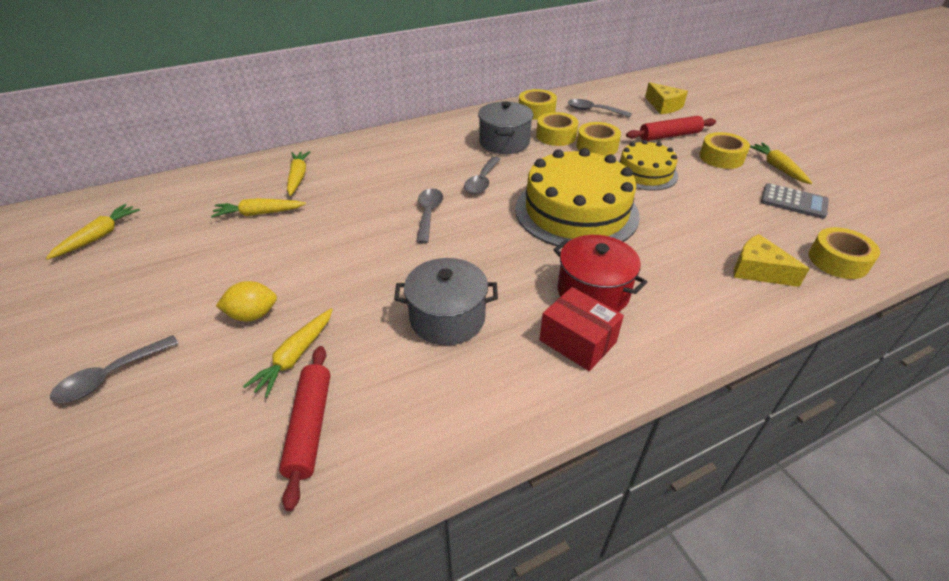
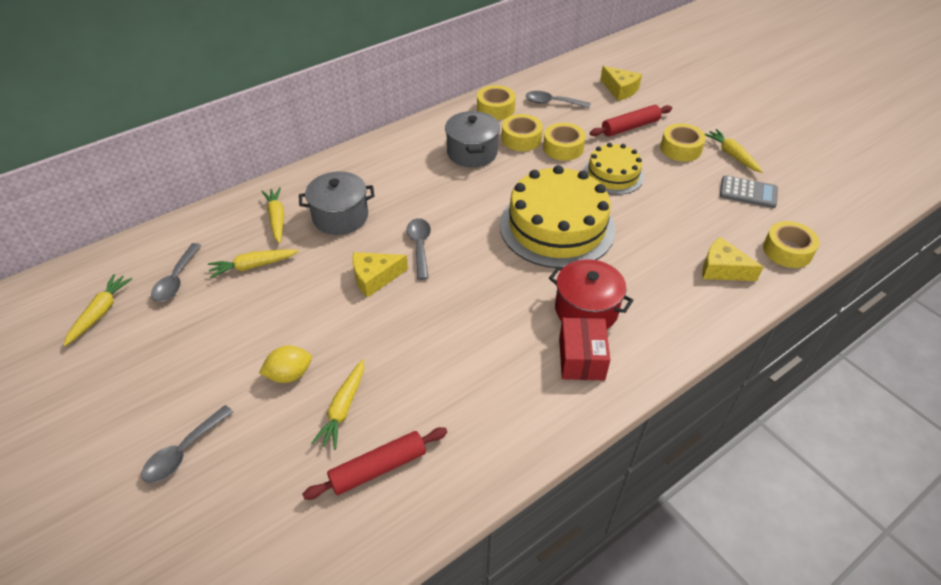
camera: 10 degrees left, 5 degrees up
(310, 427) = (378, 468): red rolling pin -> red rolling pin turned 75 degrees clockwise
(374, 236) = (375, 278): none -> yellow cheese
(447, 318) = (466, 353): grey pot -> grey pot (340, 216)
(482, 181) = (461, 202): grey spoon -> grey spoon (176, 280)
(577, 341) = (581, 359): red box -> red box turned 60 degrees clockwise

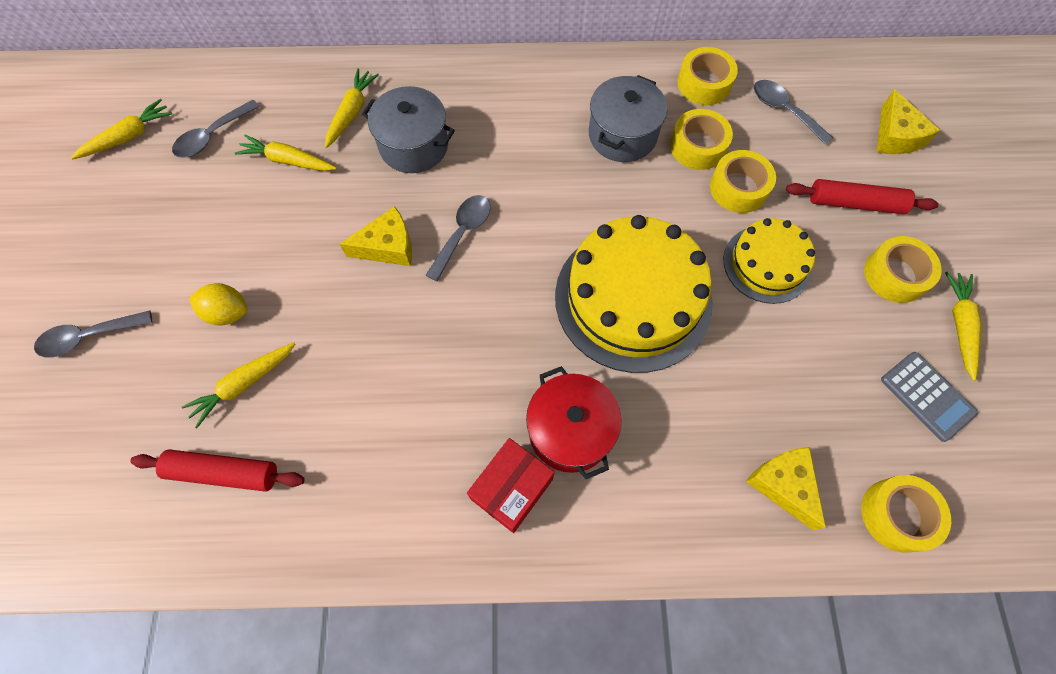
camera: 35 degrees right, 20 degrees up
(375, 278) = (387, 246): yellow cheese -> yellow cheese turned 150 degrees clockwise

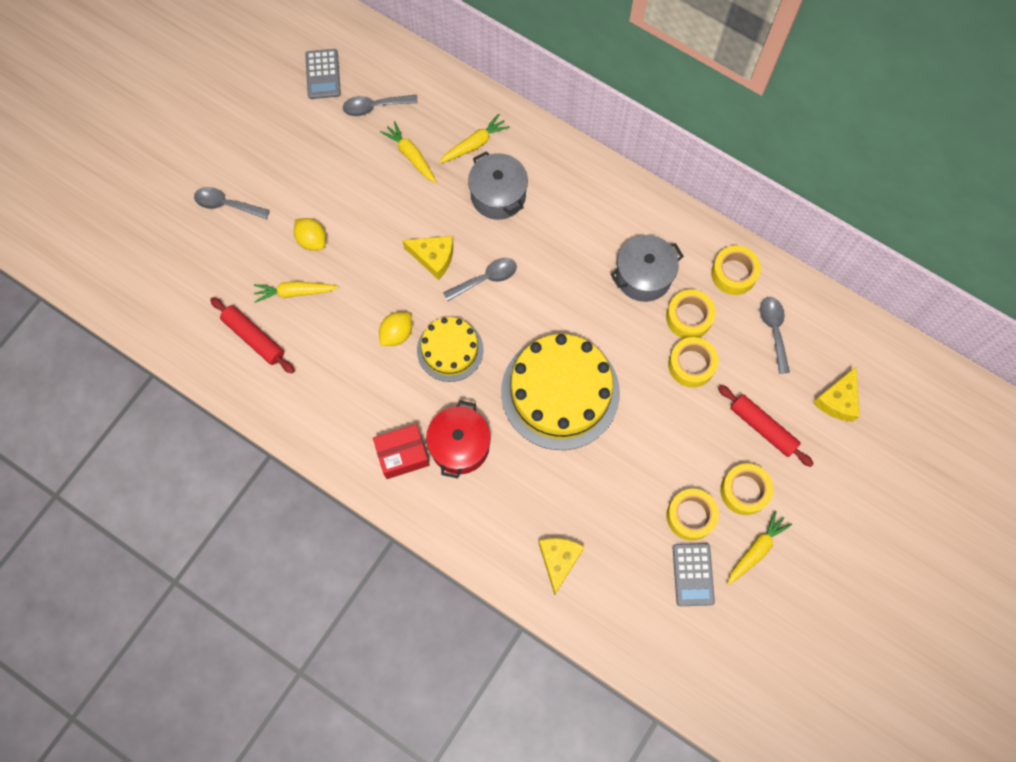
camera: 35 degrees right, 5 degrees up
(128, 136) = (323, 74): yellow carrot -> grey calculator
(403, 353) = (397, 334): none -> yellow lemon
(767, 264) = (665, 427): yellow cake -> yellow cake (450, 350)
(897, 515) = (611, 622): yellow tape -> yellow tape (690, 516)

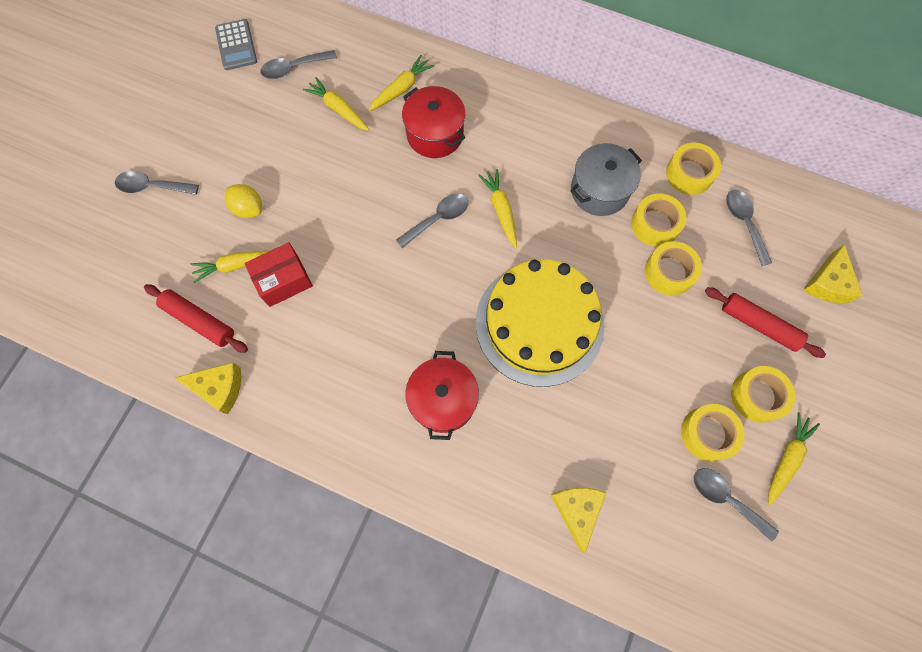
camera: 10 degrees left, 0 degrees up
(397, 334) = (354, 291): yellow lemon -> none
(402, 455) = (382, 421): red box -> red box (283, 280)
(433, 258) = (379, 206): yellow cheese -> yellow cheese (219, 388)
(450, 350) = (414, 298): yellow cake -> none
(498, 195) = (435, 134): grey pot -> red pot
(546, 280) = (500, 210): none -> yellow carrot
(693, 574) = (726, 499): grey calculator -> grey spoon

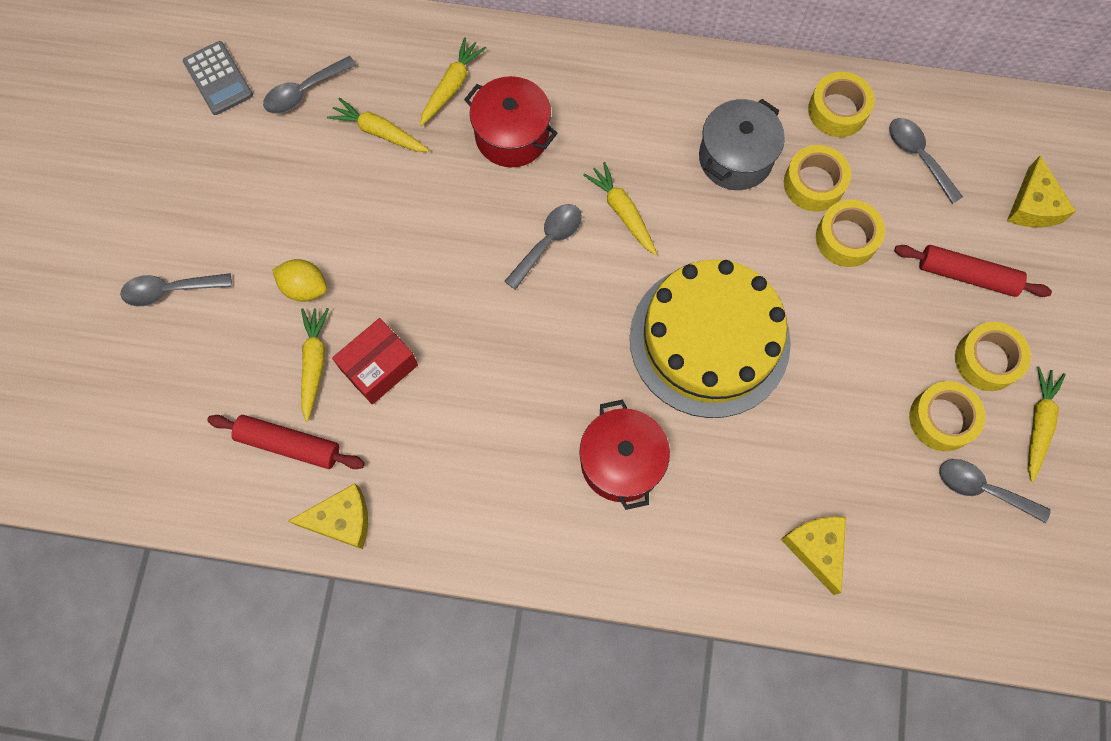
camera: 15 degrees left, 0 degrees up
(237, 265) = (314, 363): yellow carrot -> yellow carrot turned 120 degrees clockwise

